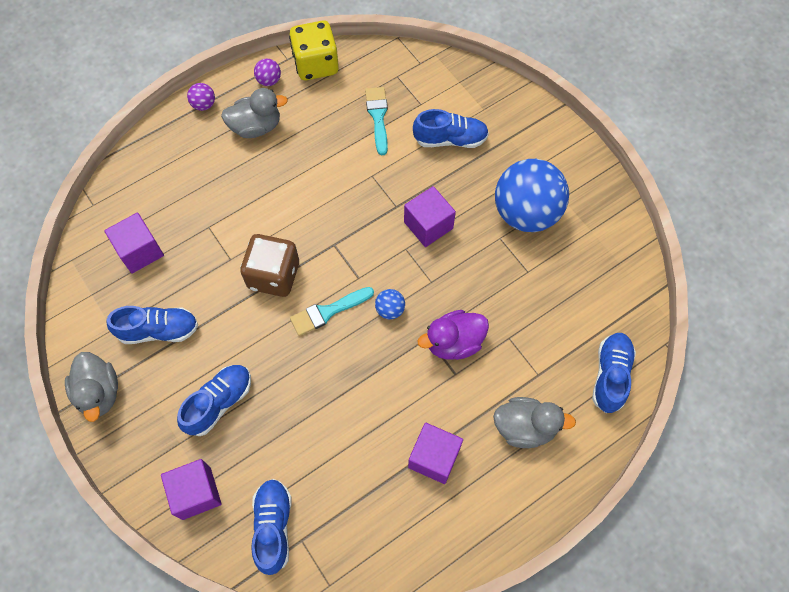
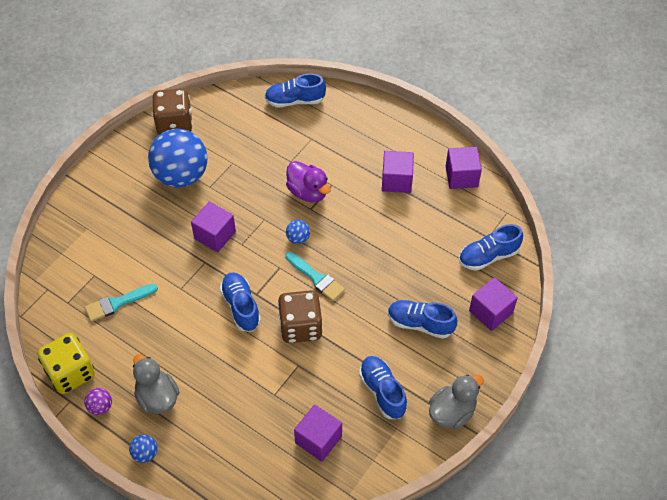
camera: 110 degrees left, 10 degrees down
(204, 105) = (145, 454): purple ball -> blue ball
(410, 548) = (461, 176): none -> purple cube
(450, 139) = (126, 243): blue shoe -> blue shoe (241, 307)
(525, 427) = (352, 137): grey duck -> none
(609, 225) = (174, 124): none -> brown dice

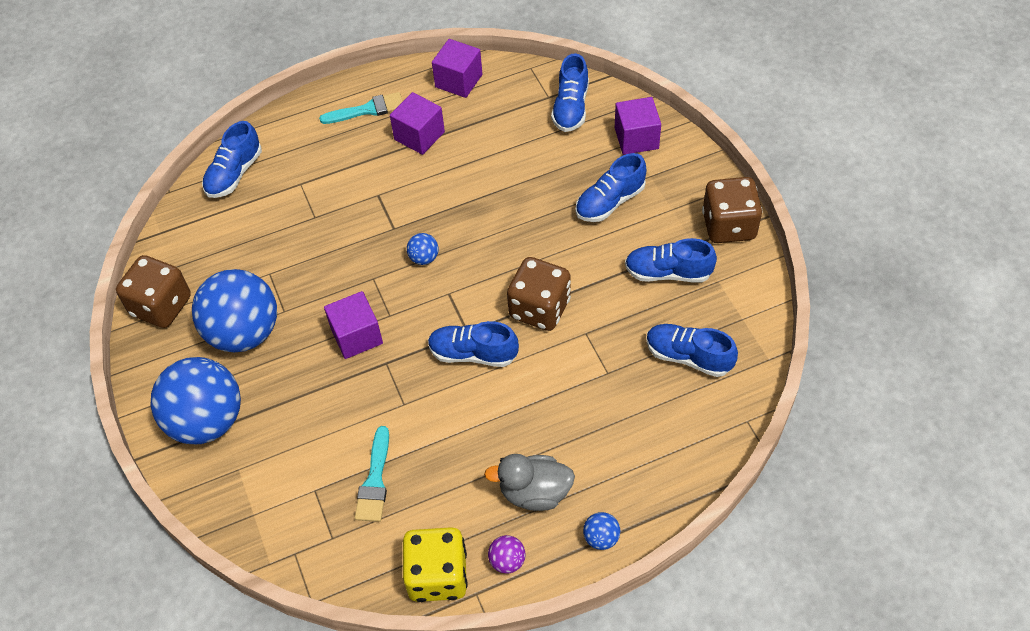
camera: 55 degrees left, 0 degrees up
(110, 194) = (207, 421): none -> blue ball
(308, 192) = (370, 220): purple duck -> none
(316, 278) = (488, 265): turquoise brush -> turquoise brush (367, 110)
(318, 439) = (688, 356): purple cube -> blue shoe
(452, 412) = (728, 226): grey duck -> brown dice

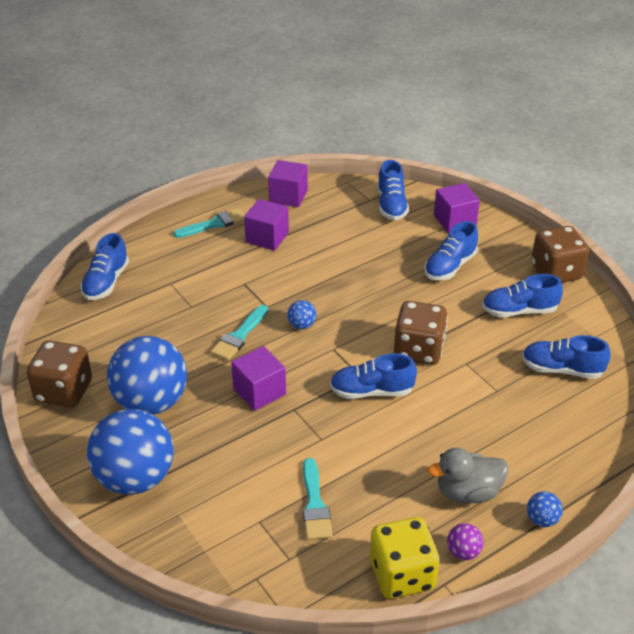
camera: 15 degrees left, 15 degrees down
(355, 263) = (239, 336): none -> turquoise brush

